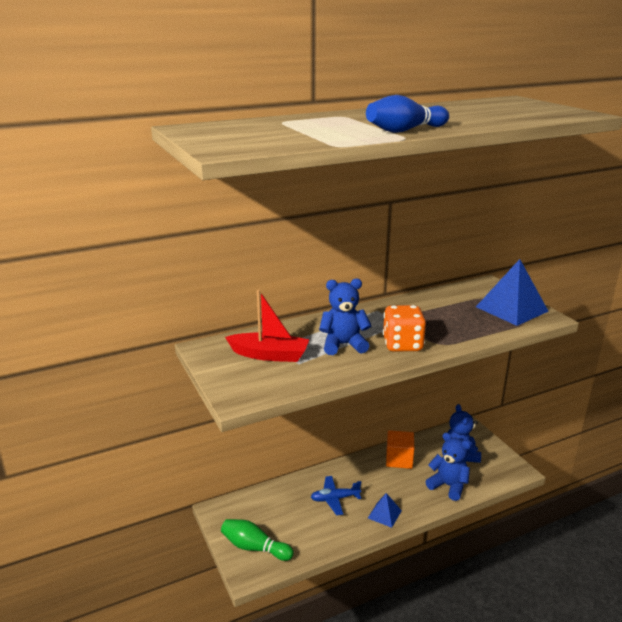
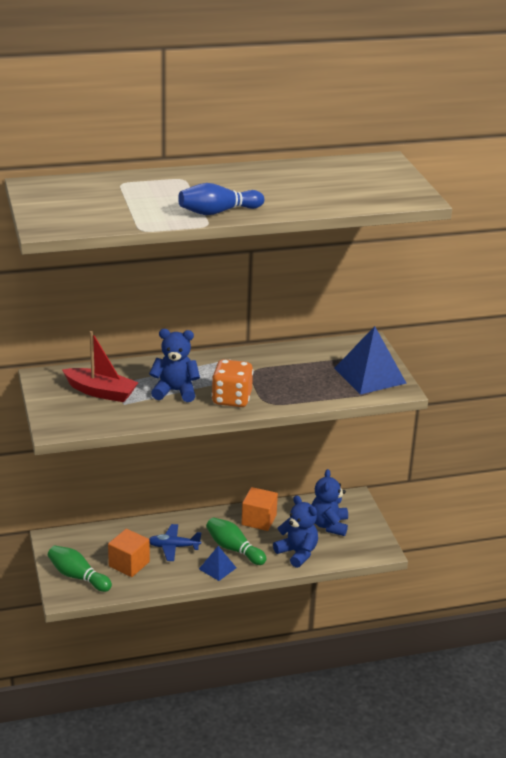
camera: 10 degrees right, 5 degrees up
(300, 524) = (129, 564): none -> orange cube
(390, 491) = (234, 549): none -> green bowling pin

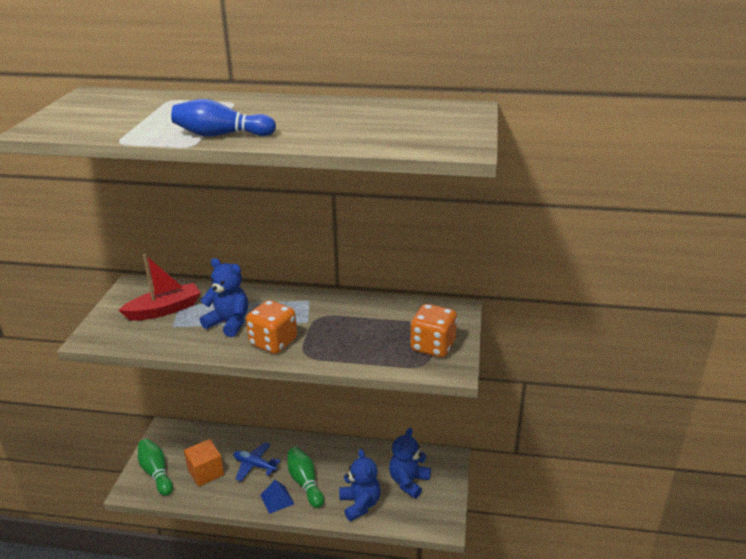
camera: 25 degrees right, 0 degrees up
(101, 392) = (164, 310): red boat -> red boat turned 75 degrees counterclockwise
(259, 520) = (347, 458): orange cube -> none
(370, 375) = (433, 346): blue pyramid -> orange dice

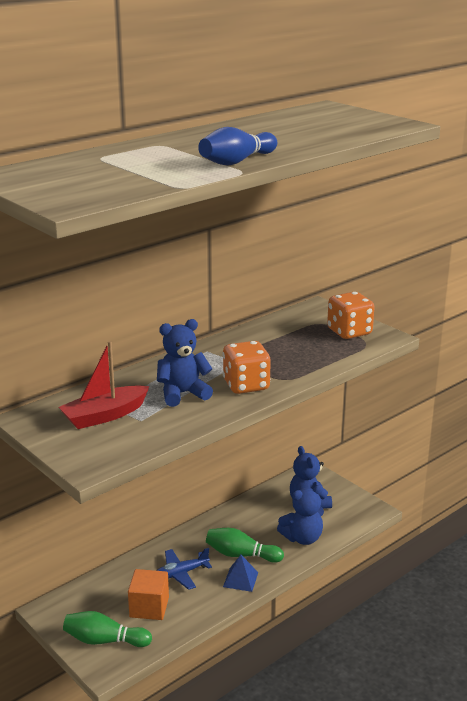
camera: 50 degrees left, 5 degrees down
(164, 310) = (105, 416): red boat -> red boat turned 135 degrees counterclockwise
(360, 504) = (302, 538): blue teddy bear -> blue teddy bear turned 135 degrees clockwise

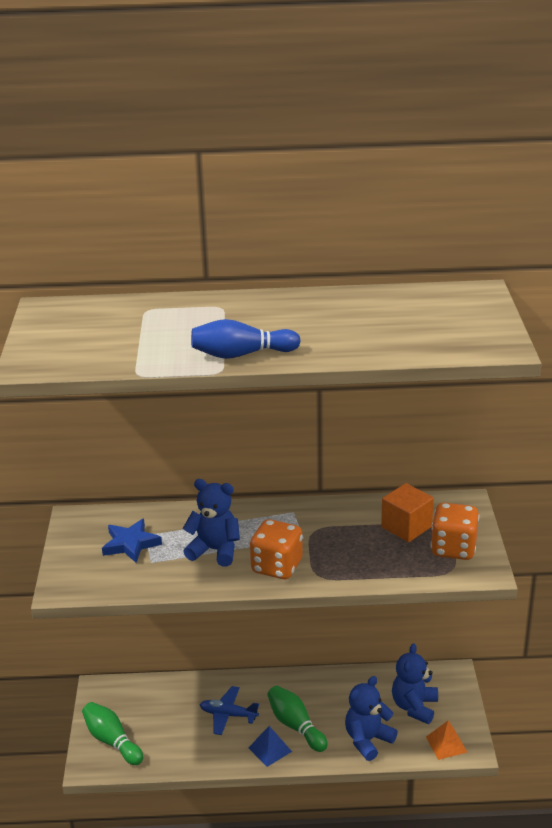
camera: 40 degrees right, 5 degrees up
(105, 416) = (131, 544): red boat -> blue star
(149, 607) = (172, 731): orange cube -> orange cube (406, 527)
(302, 538) = (368, 740): blue teddy bear -> blue teddy bear turned 120 degrees clockwise
(356, 514) = (446, 744): none -> orange pyramid

